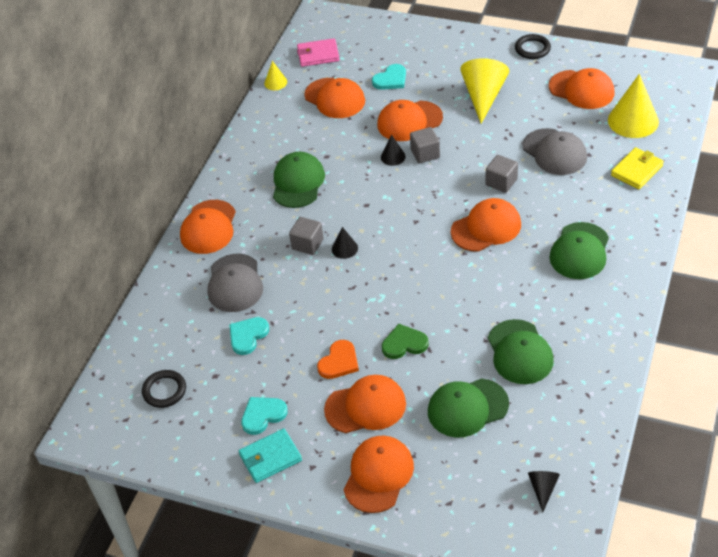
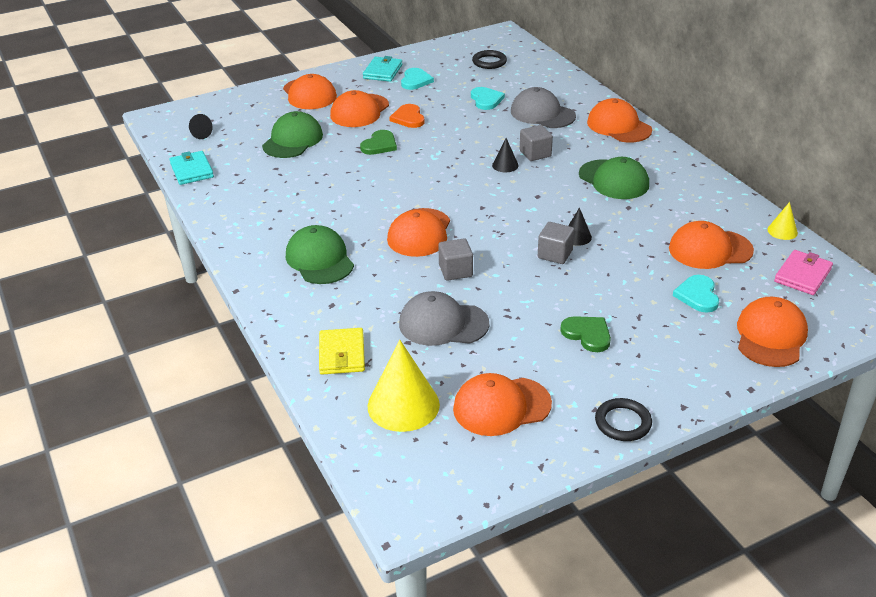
camera: 130 degrees right, 10 degrees down
(409, 121) = (614, 271): orange cap -> orange cap (770, 336)
(483, 96) = (587, 334): yellow cone -> green heart
(520, 352) = (291, 180): green cap -> none
(593, 431) = (192, 170): none -> turquoise wallet

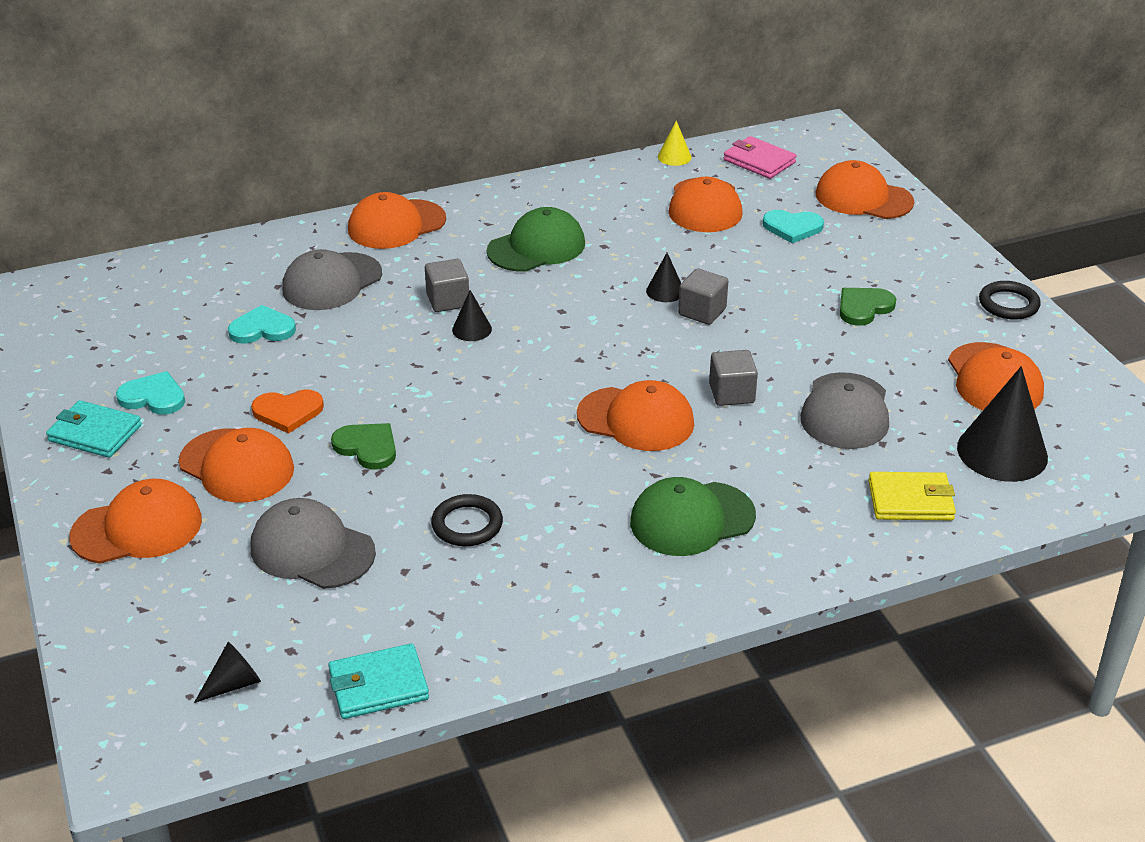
camera: 85 degrees left, 0 degrees up
(293, 140) = (312, 550): green cap -> grey cap
(403, 405) = (1002, 452): yellow cone -> black cone
(489, 62) = (128, 314): black ring -> black ring (467, 524)

